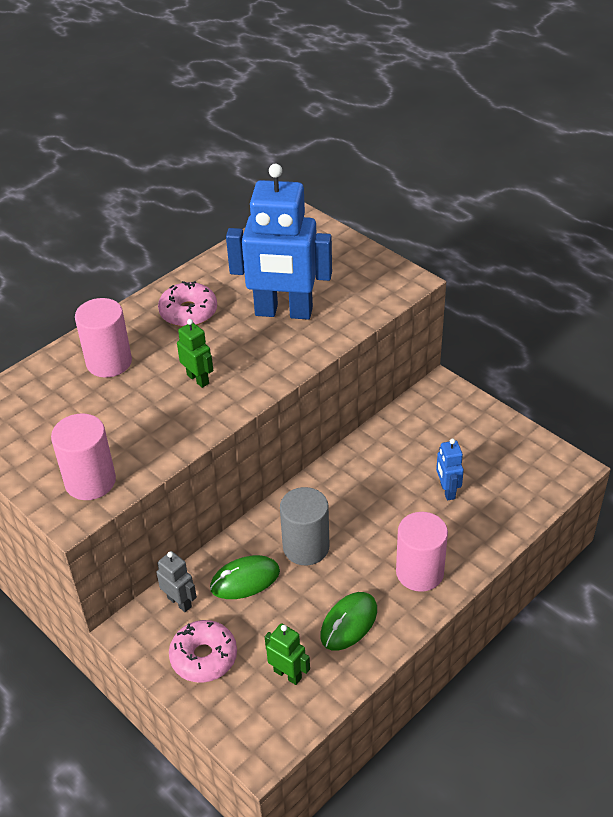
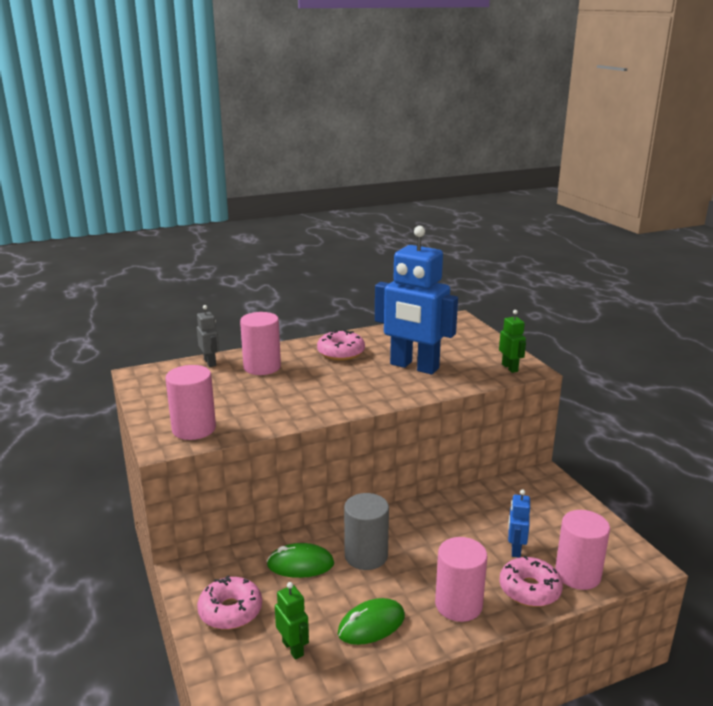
camera: 20 degrees right, 20 degrees down
(179, 602) = (237, 564): grey robot -> grey robot (210, 362)
(198, 379) = (320, 390): green robot -> green robot (510, 368)
(477, 533) = (529, 589): none -> pink donut
(514, 501) = (577, 574): none -> pink cylinder

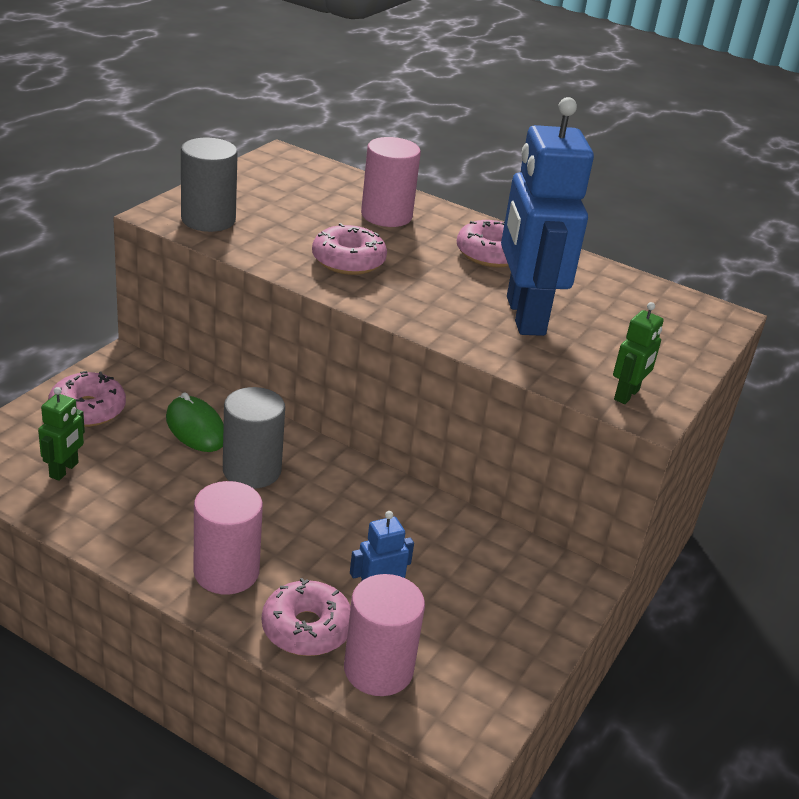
camera: 50 degrees right, 10 degrees up
(194, 429) = (208, 220): pink cylinder -> grey cylinder
(210, 362) = (357, 183): grey robot -> none
(303, 397) = (348, 261): none -> pink donut
(371, 625) = (139, 513): green mouse -> none

